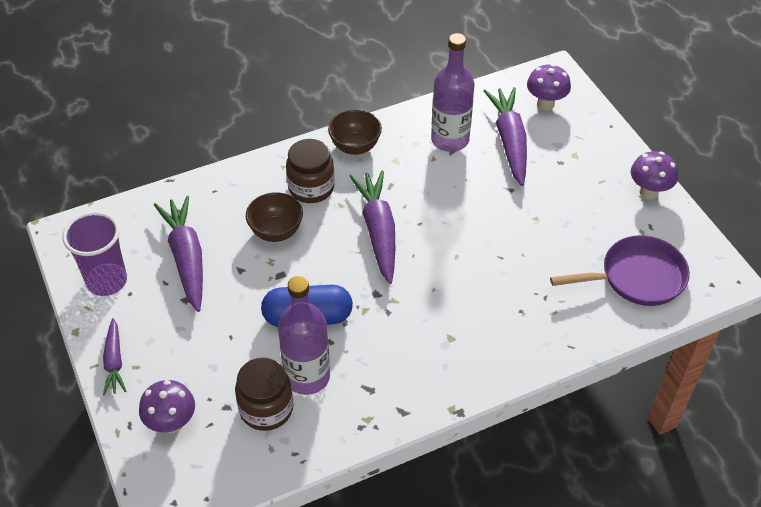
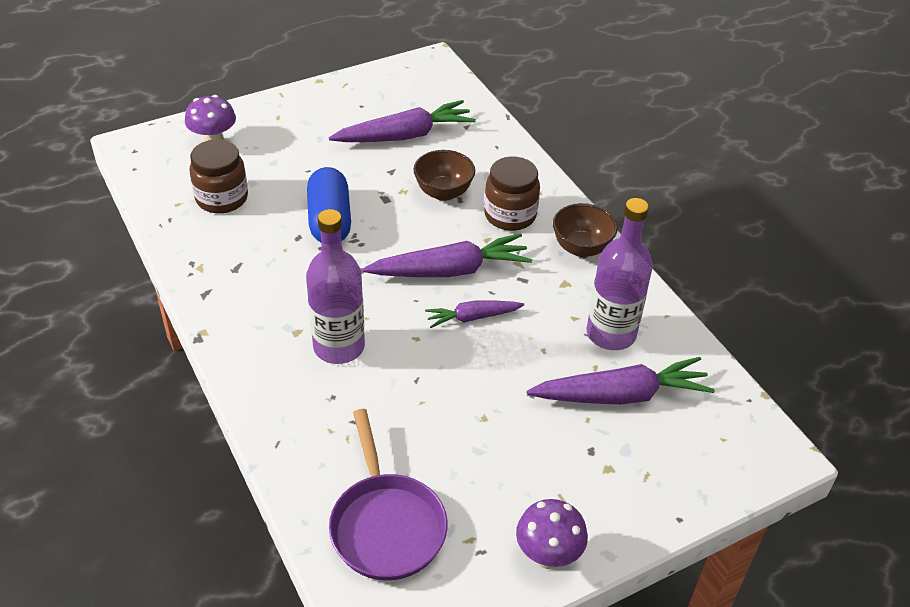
camera: 85 degrees right, 5 degrees down
(107, 281) = (375, 91): purple cup -> none
(114, 362) = (284, 105): purple carrot -> purple carrot (472, 317)
(307, 376) = (256, 223): purple bottle -> purple bottle (339, 346)
(545, 104) = (705, 439): purple mushroom -> none

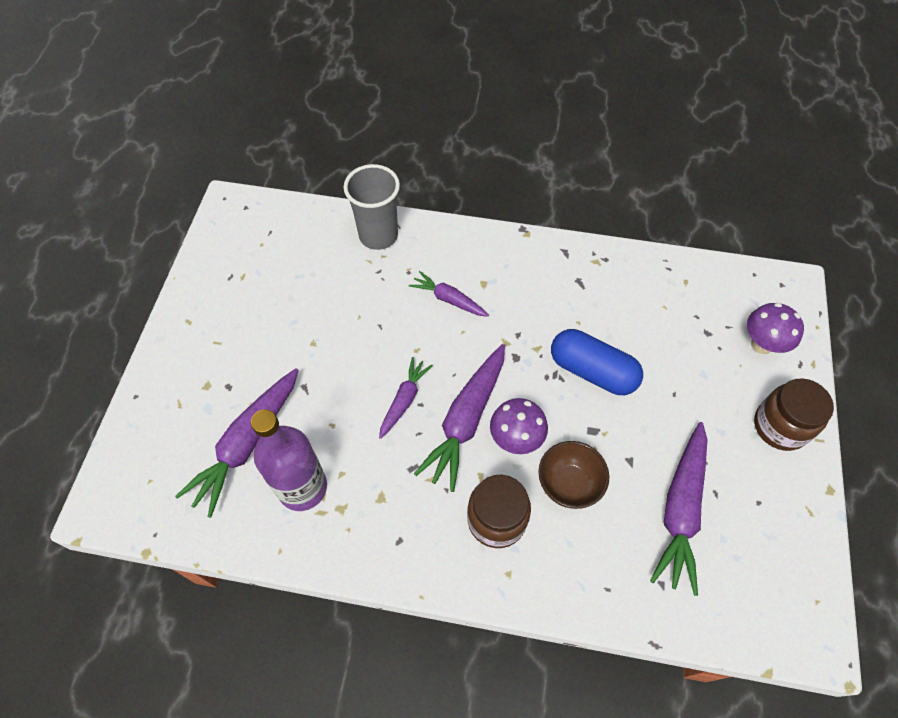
camera: 130 degrees right, 15 degrees up
(222, 198) = (674, 313): brown jar -> brown jar (780, 426)
(306, 452) = (378, 235): none -> grey cup
(339, 346) = (449, 299): purple bottle -> purple carrot
(386, 525) = (292, 244): purple pan -> none
(548, 556) = (192, 306): purple mushroom -> purple mushroom (516, 439)
(581, 248) = (409, 548): brown bowl -> none

